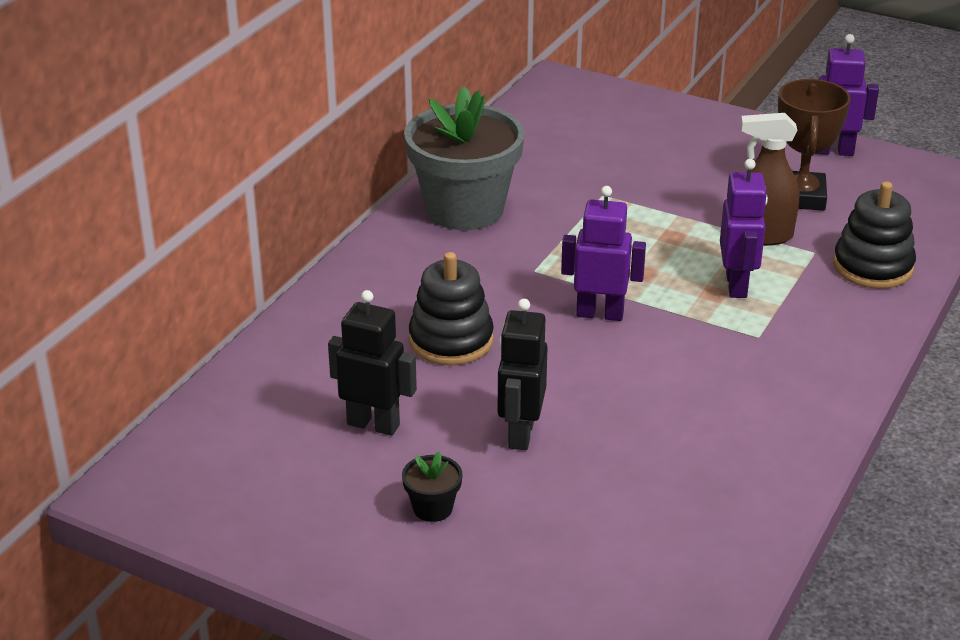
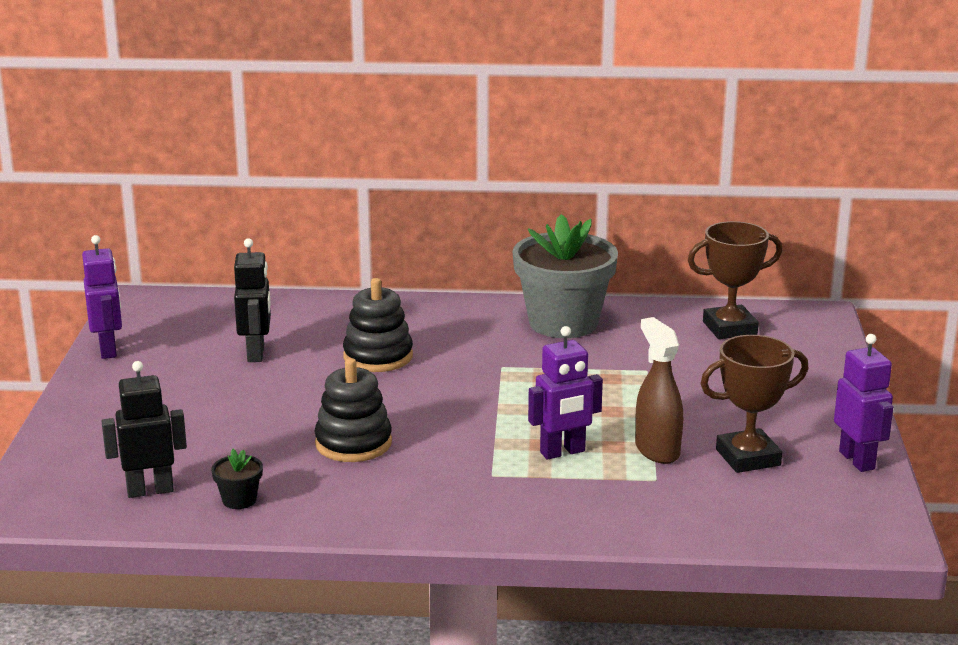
camera: 65 degrees right, 10 degrees down
(432, 508) = (177, 393): black flower pot -> black flower pot (239, 500)
(520, 433) = (282, 405): black robot -> black robot (150, 490)
(550, 129) = (729, 328): none -> brown trophy
(600, 314) = (464, 403): purple robot -> purple robot (108, 350)
(873, 267) = (660, 512): black stacking toy -> black stacking toy (353, 443)

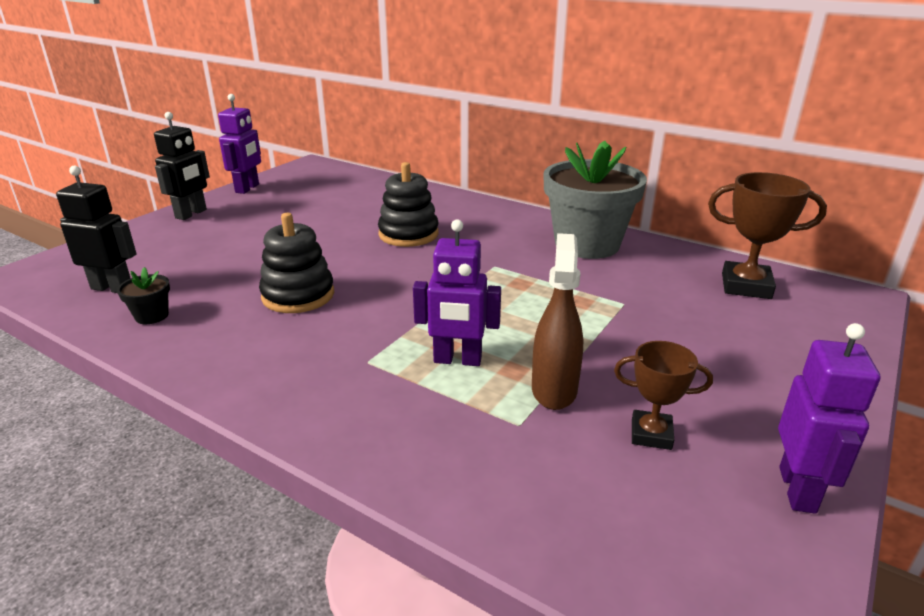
camera: 30 degrees right, 5 degrees up
(256, 353) = (330, 212): black robot -> black robot (191, 214)
(748, 457) = (651, 434): brown trophy -> brown trophy, size x0.63

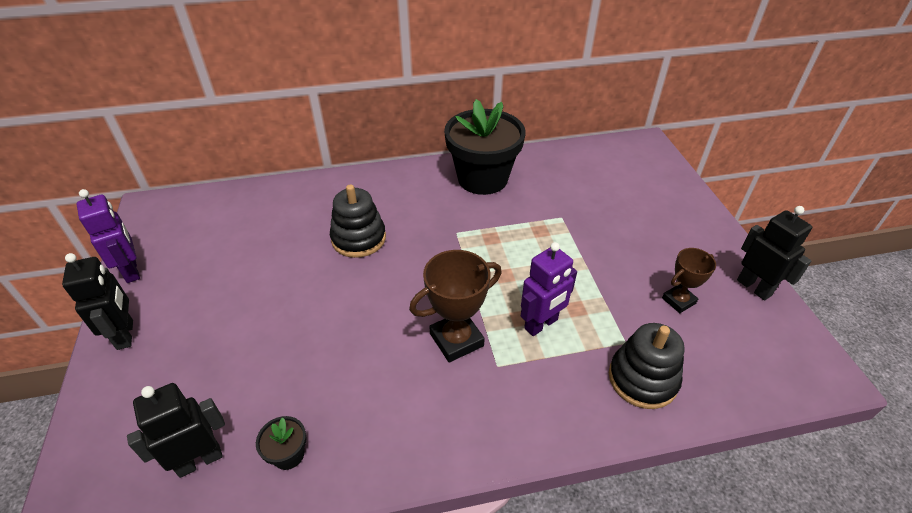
camera: 45 degrees left, 15 degrees up
(298, 295) = (370, 349): black stacking toy -> black stacking toy (642, 379)
(554, 389) = (610, 306): brown spray bottle -> none
(587, 244) = (482, 178): grey flower pot -> black flower pot
(746, 286) = (597, 165): brown trophy -> brown trophy (456, 340)
(798, 490) = (754, 287): purple robot -> black robot

